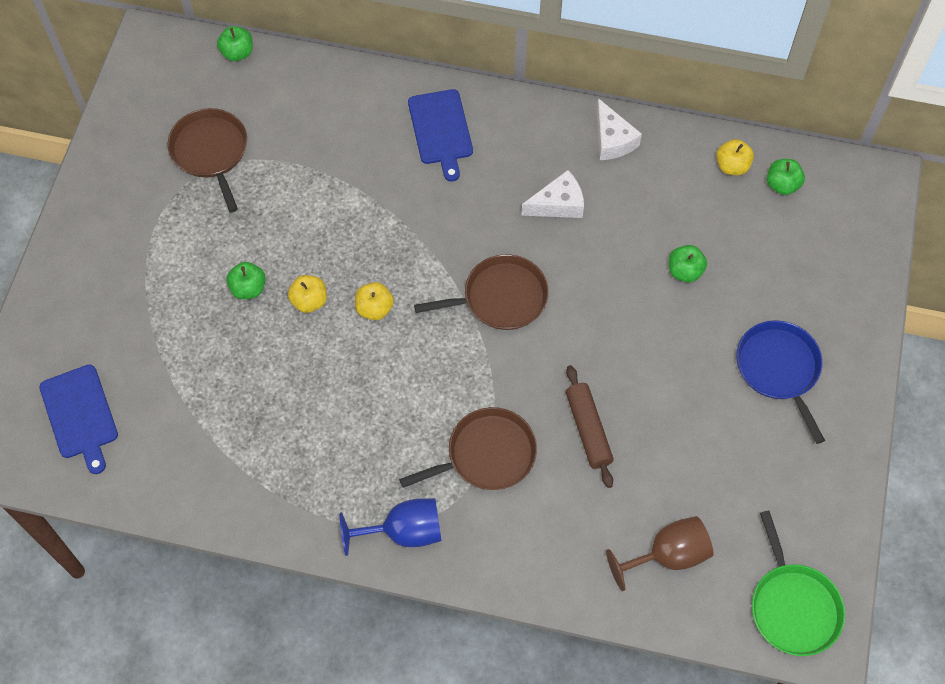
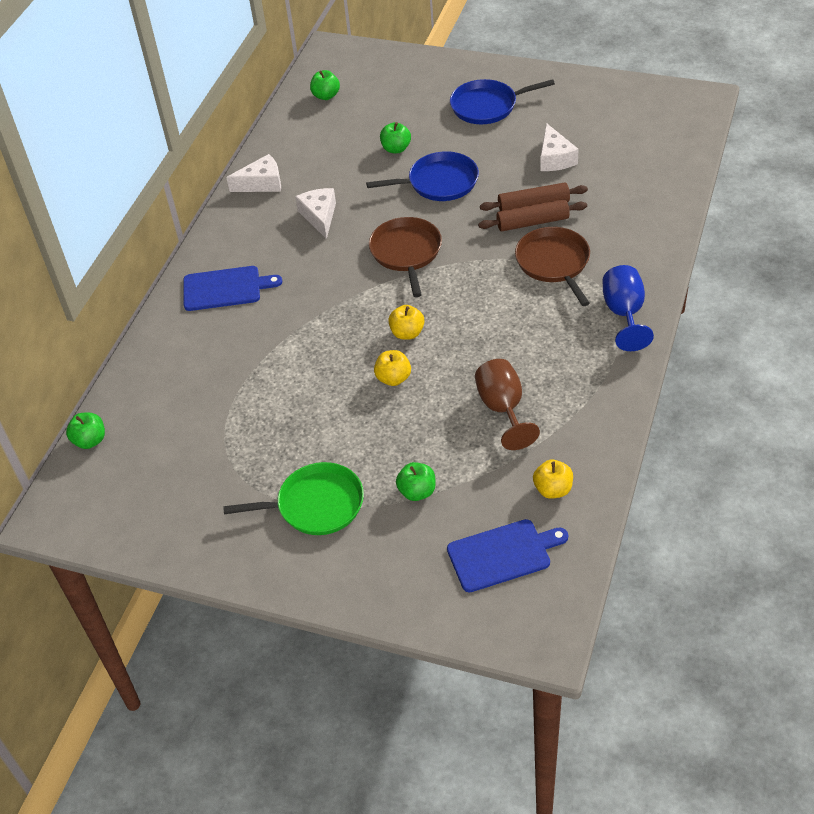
camera: 80 degrees left, 15 degrees down
(211, 152) = (208, 459): brown pan -> none
(248, 288) = (373, 424): green apple -> green apple (417, 492)
(557, 429) = (532, 222): none -> brown rolling pin
(625, 323) = (439, 182): none -> blue pan
(667, 555) = (640, 168): brown goblet -> brown goblet (503, 409)
(679, 452) = (555, 158): none -> white cheese
(732, 166) = (303, 120): yellow apple -> yellow apple (553, 489)
(793, 606) = (676, 110): green pan -> green pan (316, 505)

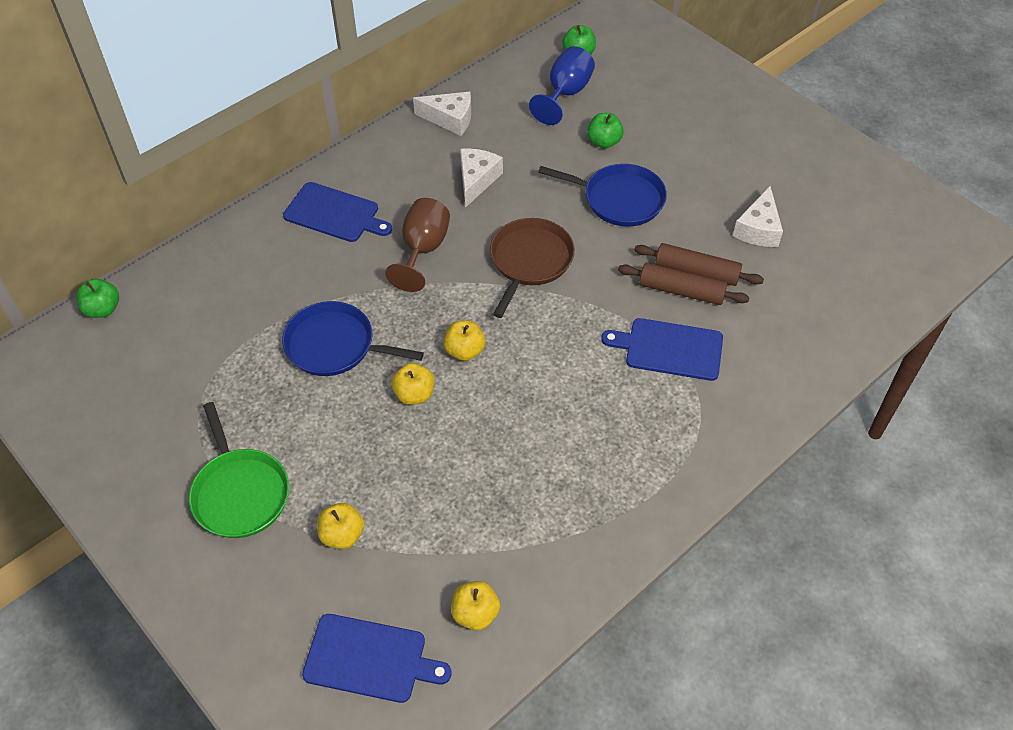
camera: 25 degrees right, 5 degrees up
(316, 505) = (240, 493): green pan -> green pan turned 45 degrees clockwise
(417, 492) = (342, 535): green apple -> yellow apple
(487, 106) = (730, 137): blue pan -> blue pan (335, 345)
(503, 409) = (494, 489): brown goblet -> brown goblet (423, 250)
(554, 263) = (669, 349): brown pan -> blue cutting board
(624, 314) = (701, 448): blue goblet -> blue goblet (565, 94)

